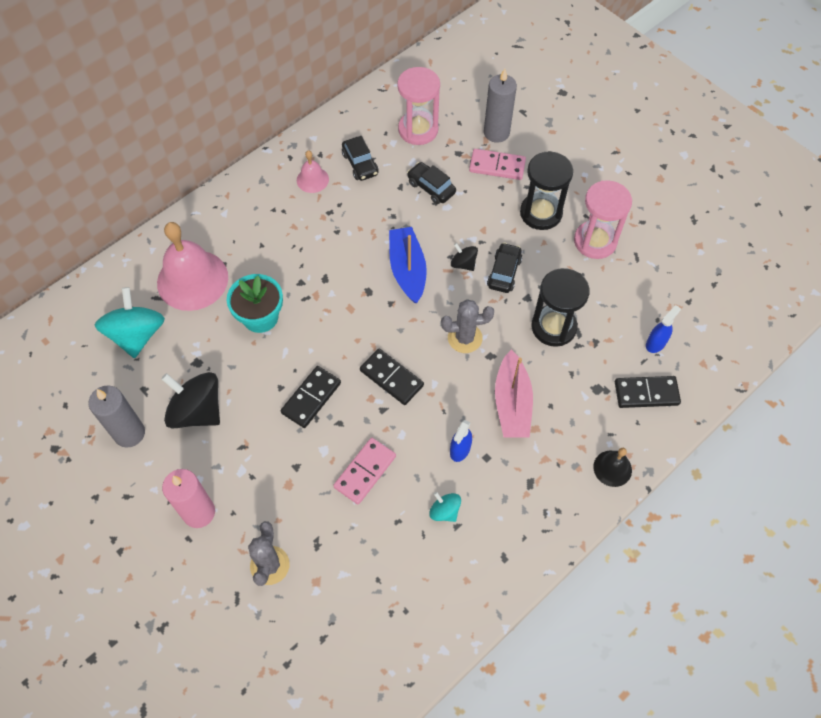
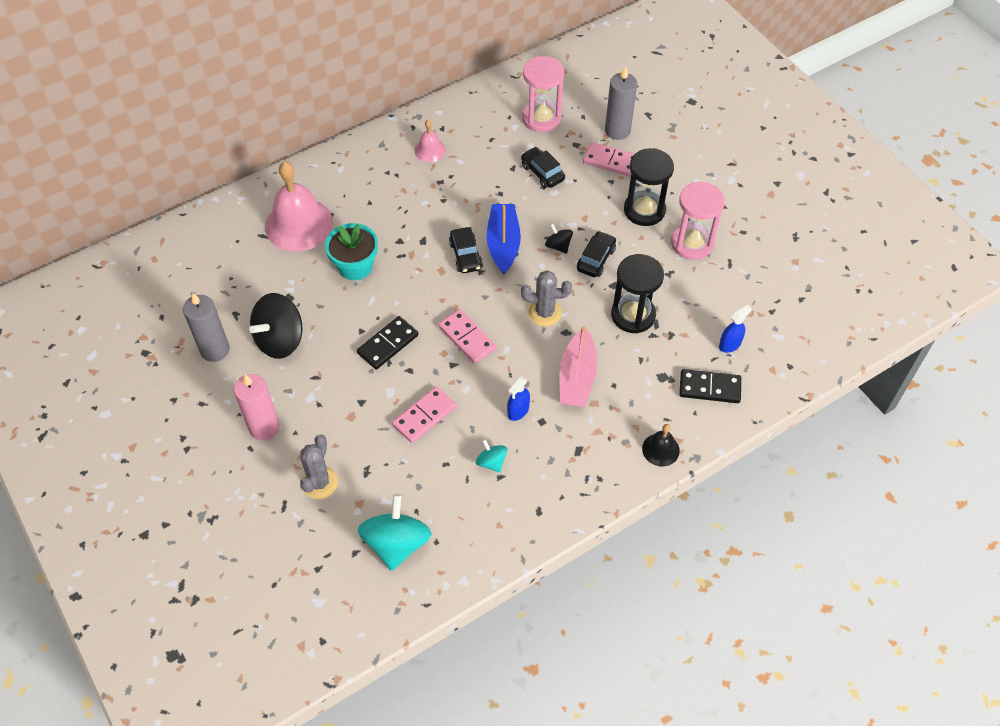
camera: 10 degrees right, 5 degrees down
(137, 335) = (238, 265): turquoise spinning top -> turquoise spinning top (396, 543)
(197, 411) = (280, 340): black spinning top -> black spinning top turned 90 degrees counterclockwise
(360, 164) = (478, 142): black car -> black car (466, 255)
(391, 378) = (467, 338): black domino -> pink domino

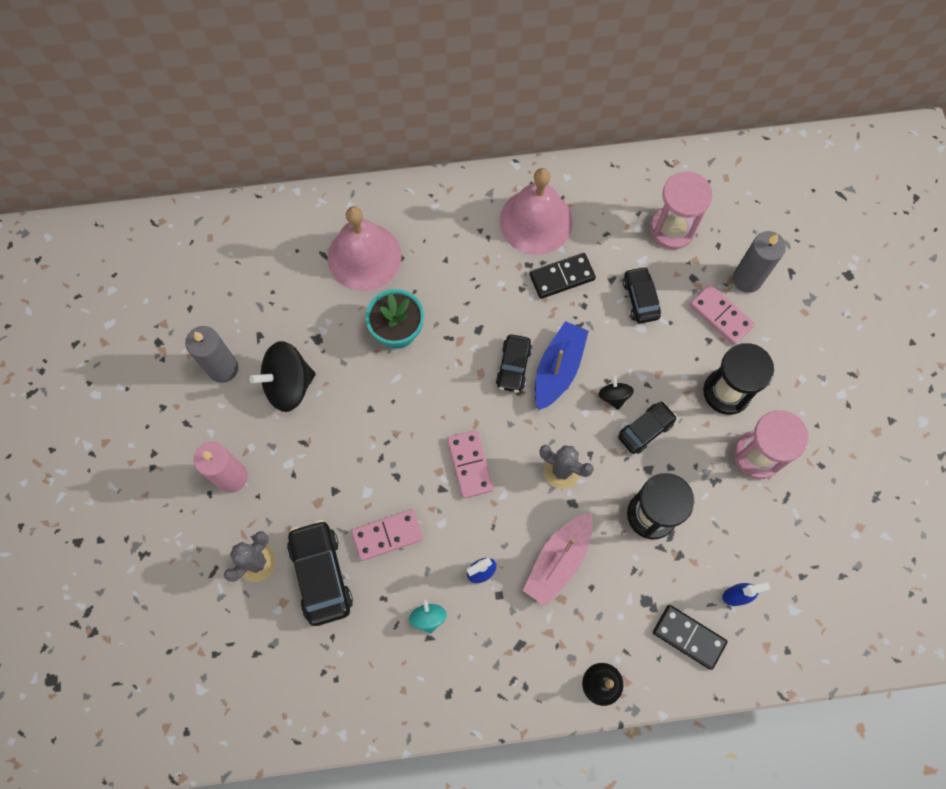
camera: 25 degrees right, 15 degrees up
(382, 468) = (321, 574): none -> black car
(388, 344) = (389, 436): black domino -> black domino (562, 277)
(396, 543) = (298, 663): turquoise spinning top -> none
(430, 150) = (536, 221): pink bell -> pink bell, size x2.06

